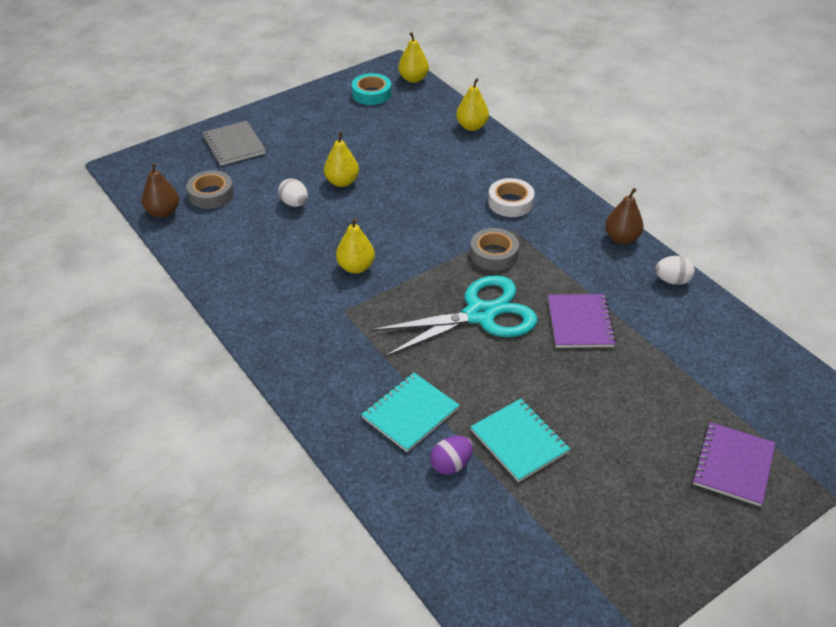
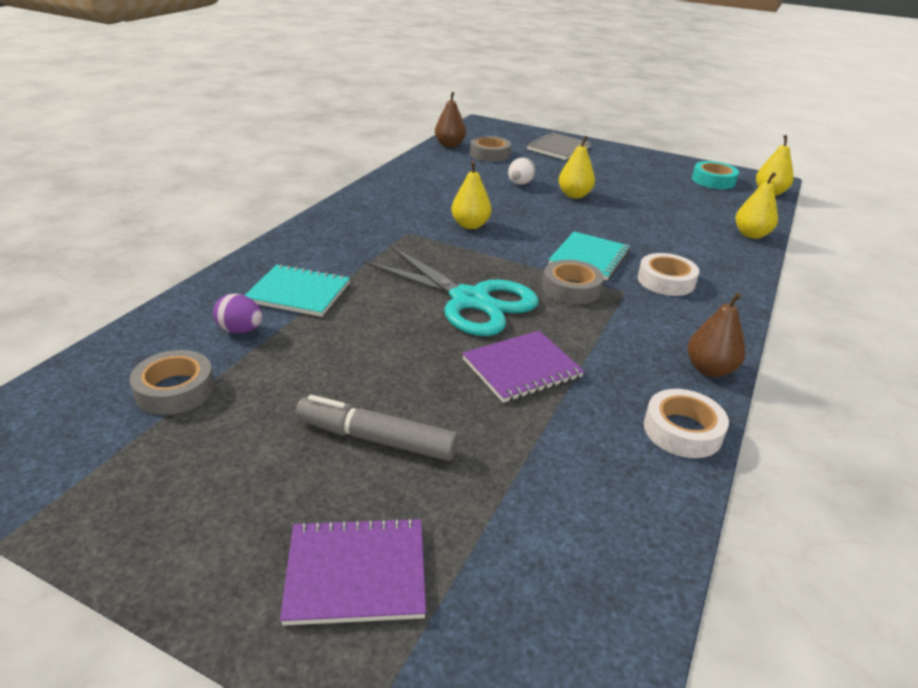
camera: 60 degrees right, 10 degrees down
(517, 521) = (175, 390): none -> grey tape
(519, 441) = (297, 365): turquoise notebook -> turquoise notebook (589, 258)
(623, 422) = (376, 439): none -> grey marker
(672, 280) = (682, 430): white egg -> white tape

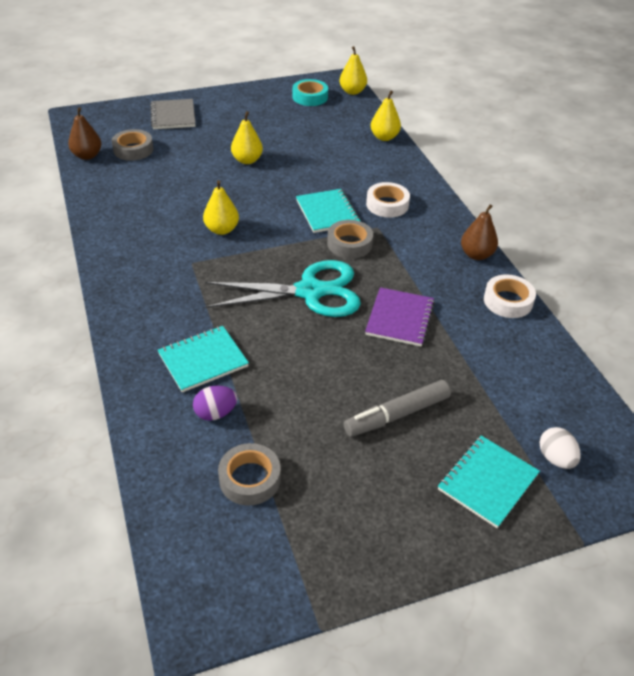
camera: 45 degrees left, 10 degrees up
(356, 573) = (487, 482): purple notebook -> turquoise notebook
(520, 184) = (198, 169): white egg -> white egg (555, 458)

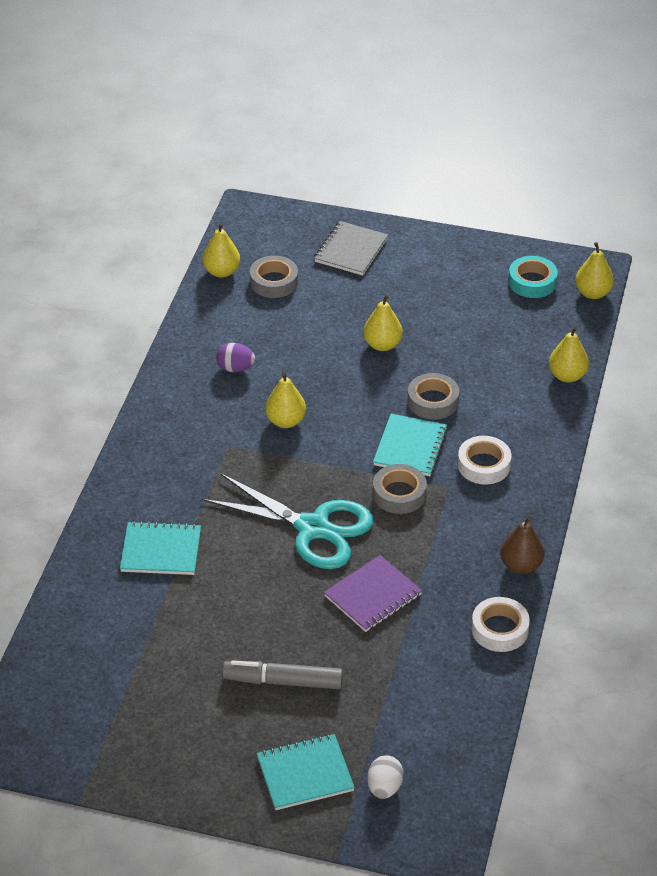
camera: 35 degrees right, 0 degrees up
(87, 156) = (221, 271): brown pear -> yellow pear
(215, 413) = (134, 603): purple egg -> purple egg (235, 368)
(250, 479) = (117, 671): grey tape -> grey tape (433, 401)

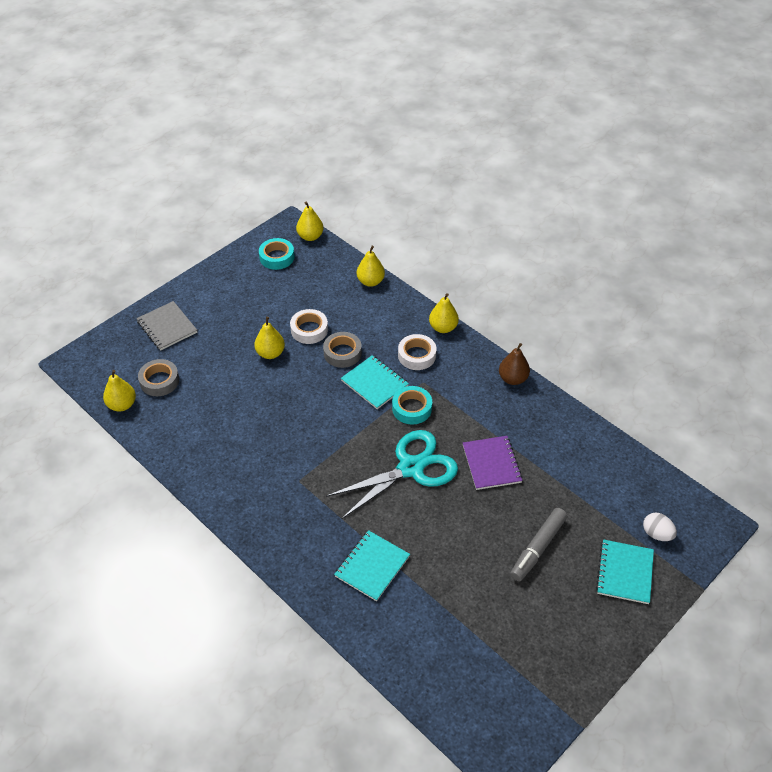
camera: 60 degrees left, 5 degrees up
(235, 368) = (226, 441): purple egg -> none
(285, 421) = (300, 437): yellow pear -> yellow pear (443, 328)
(399, 494) = (412, 408): grey tape -> turquoise tape
(499, 629) = (558, 414): white tape -> white tape (309, 330)

